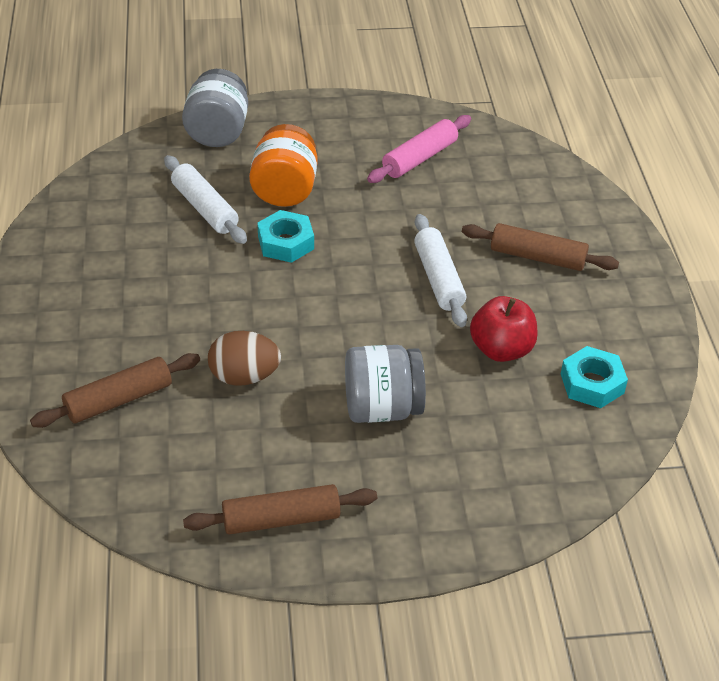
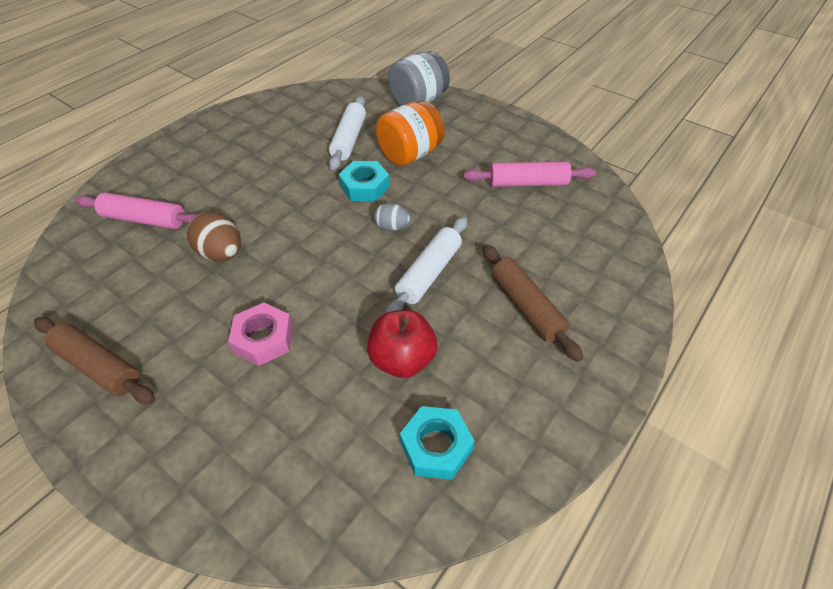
camera: 45 degrees right, 5 degrees up
(119, 400) = (144, 219): brown rolling pin -> pink rolling pin
(359, 262) = (392, 227): none -> grey egg
(382, 408) = (263, 339): grey jar -> pink nut

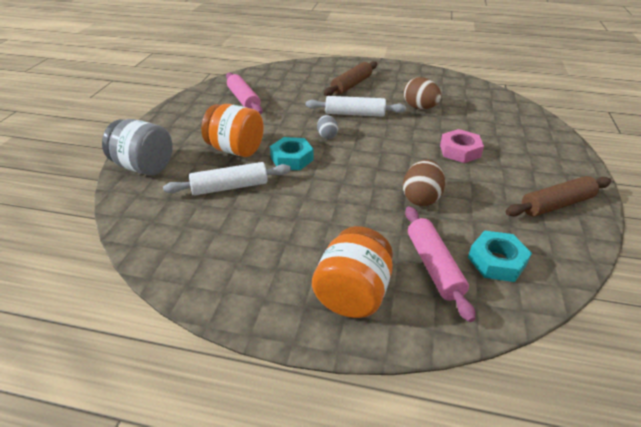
camera: 115 degrees left, 10 degrees down
(98, 366) = (556, 204): brown rolling pin -> brown rolling pin turned 60 degrees clockwise
(171, 168) = (352, 294): none -> orange jar
(402, 359) = (419, 107): red apple -> brown egg
(436, 446) = (450, 91): turquoise nut -> turquoise nut (496, 261)

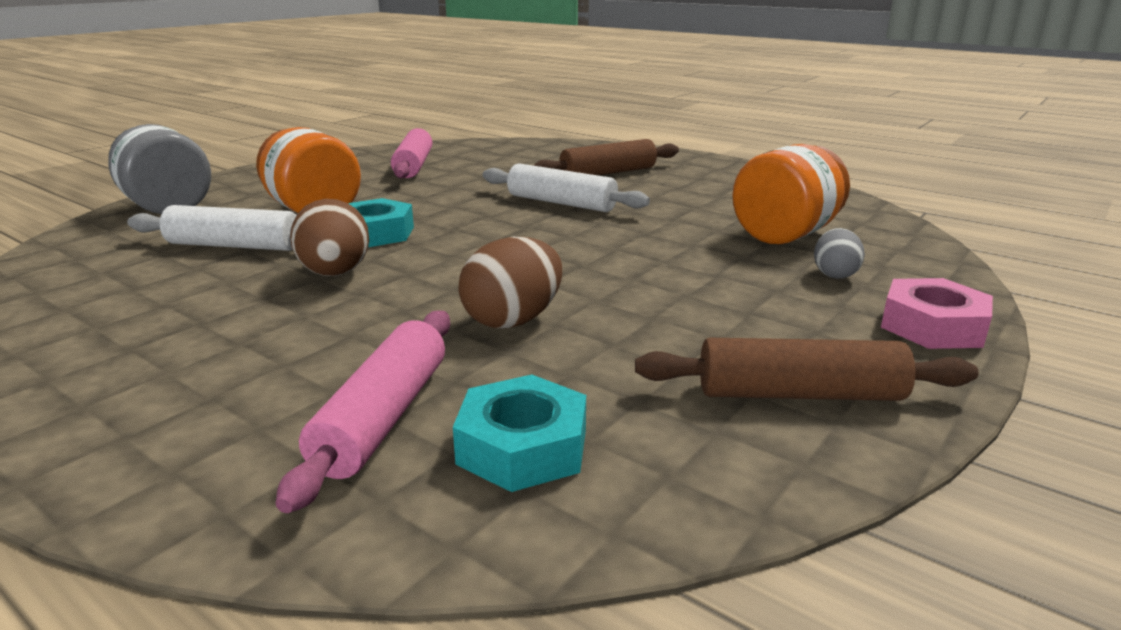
camera: 25 degrees right, 15 degrees down
(327, 135) = (474, 218): grey egg -> grey egg (834, 274)
(352, 294) = (180, 413): orange jar -> orange jar (785, 235)
(419, 107) = (692, 213): brown egg -> brown egg (335, 274)
(460, 151) = (689, 276): pink nut -> pink nut (932, 326)

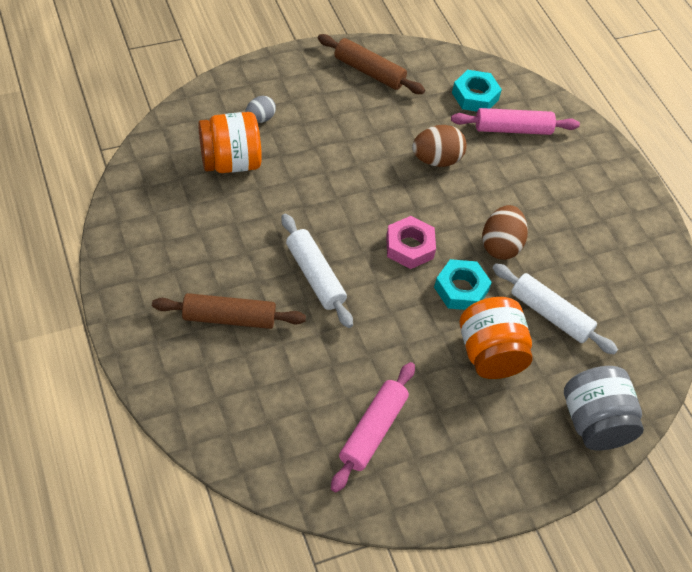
camera: 155 degrees left, 30 degrees up
(383, 417) = (512, 129): pink rolling pin -> pink rolling pin turned 45 degrees clockwise
(932, 326) = (274, 72): pink nut -> pink nut (409, 247)

